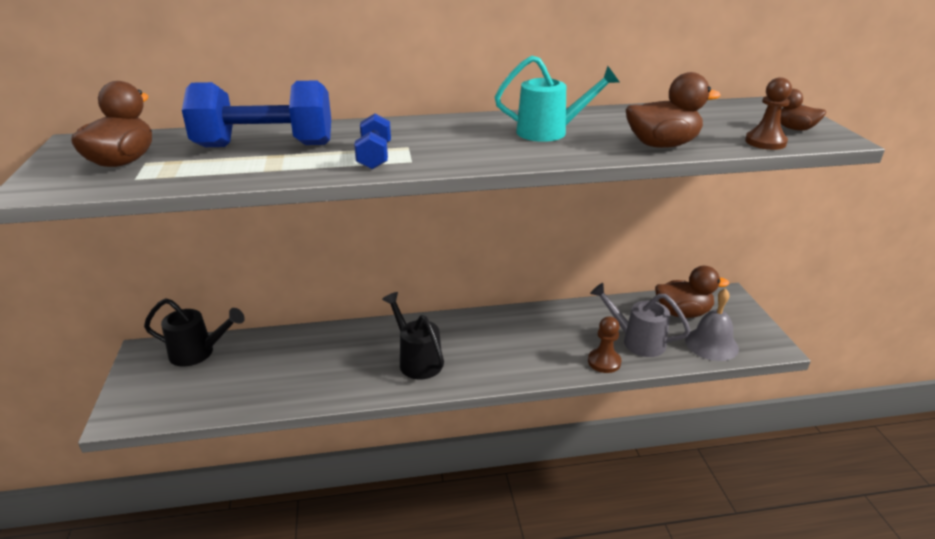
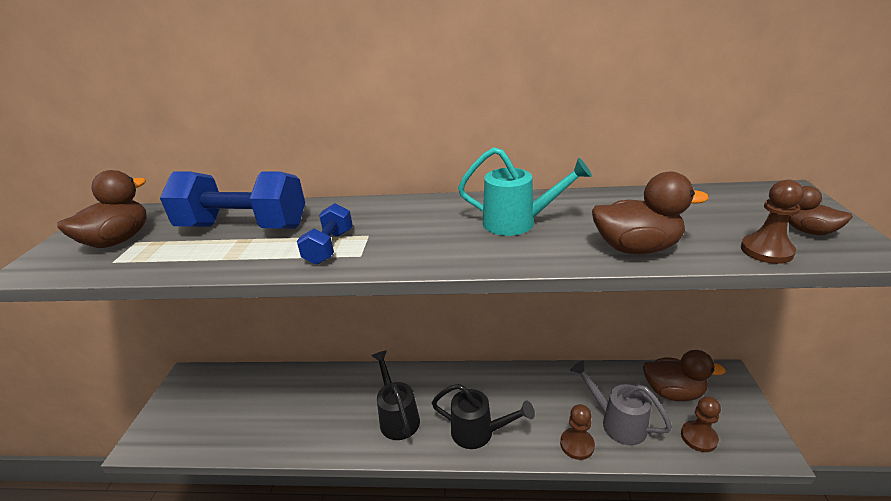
camera: 15 degrees right, 0 degrees up
(198, 353) = (223, 383): black watering can -> black watering can (478, 432)
(711, 344) = (698, 437): grey bell -> brown pawn

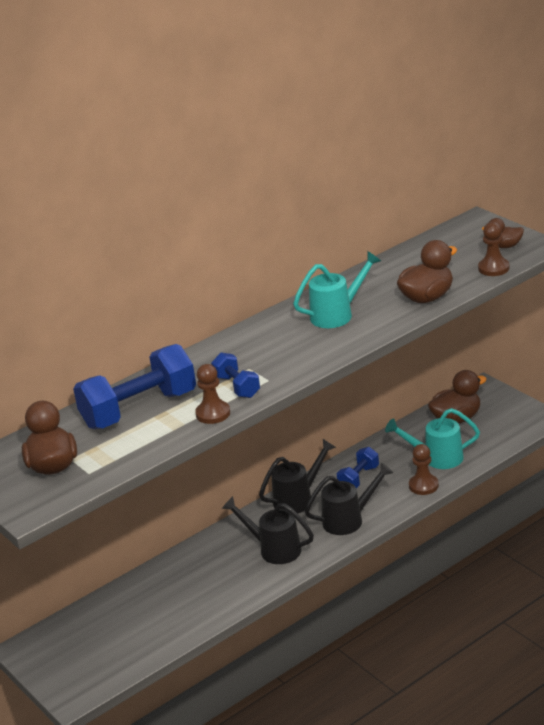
camera: 40 degrees left, 0 degrees up
(465, 381) = (298, 499): none -> black watering can
(529, 395) = (358, 478): none -> blue dumbbell
(617, 422) = (437, 458): grey watering can -> turquoise watering can
(698, 437) = (495, 436): brown pawn -> brown pawn (213, 413)

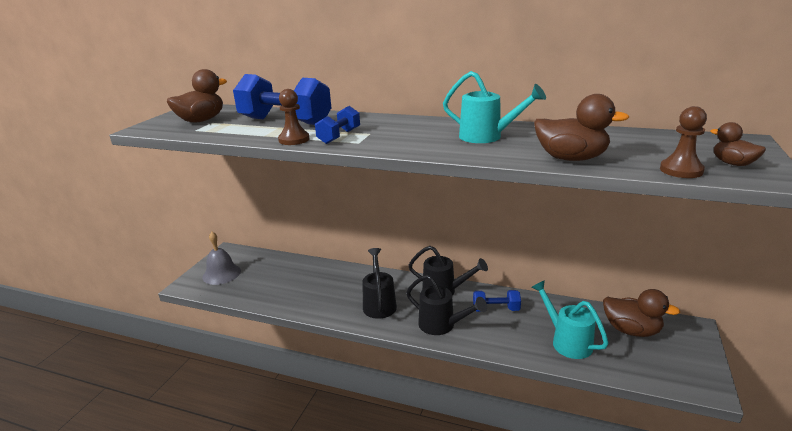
camera: 55 degrees right, 5 degrees down
(79, 661) = (221, 274): none -> grey bell
(423, 485) = (523, 349): brown pawn -> none

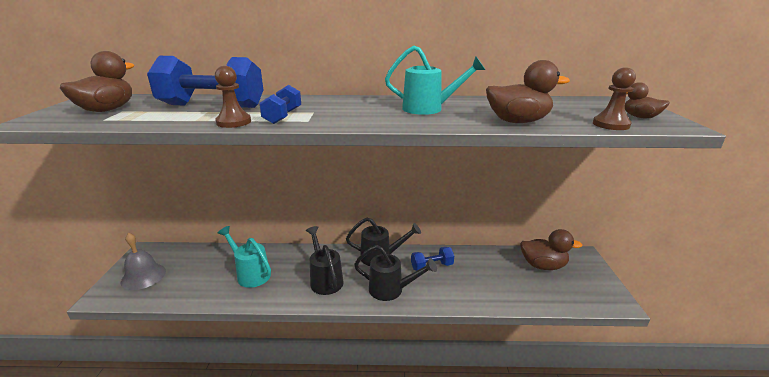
camera: 20 degrees left, 0 degrees up
(567, 341) = (500, 284): turquoise watering can -> turquoise watering can (251, 274)

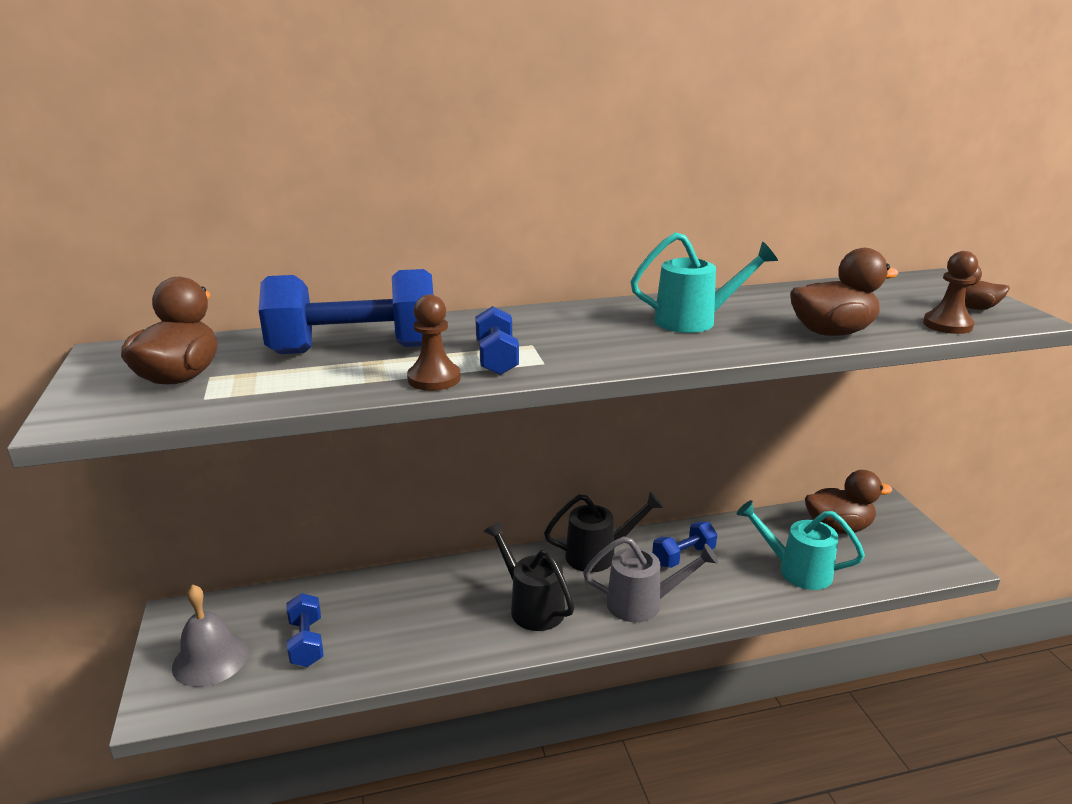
camera: 15 degrees left, 0 degrees up
(194, 277) = (306, 642): none -> blue dumbbell
(251, 274) = (403, 620): turquoise watering can -> turquoise watering can (797, 570)
(391, 290) = (642, 604): black watering can -> grey watering can

